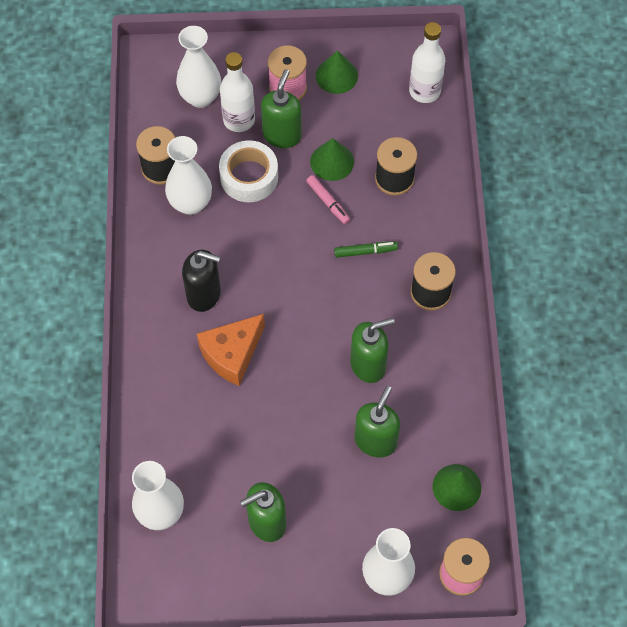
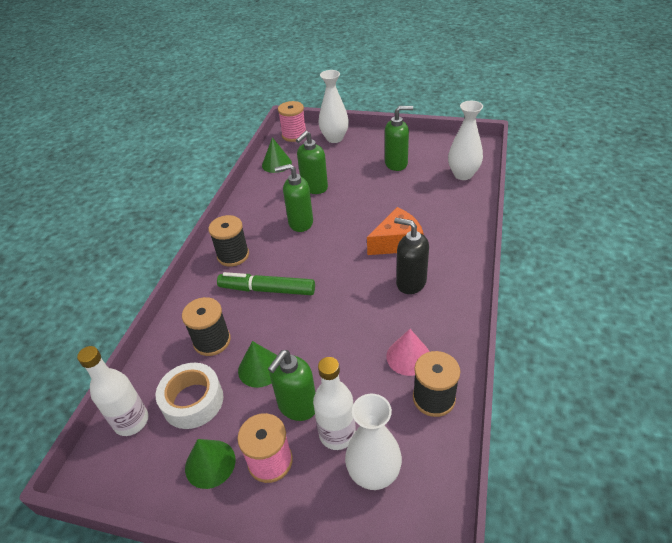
camera: 160 degrees left, 20 degrees down
(190, 203) = (408, 357): white vase -> pink cone
(249, 177) = (345, 370): white tape -> white tape (193, 401)
(328, 202) = (280, 333): pink marker -> none
(365, 252) = (267, 289): green marker -> green marker, size x1.80

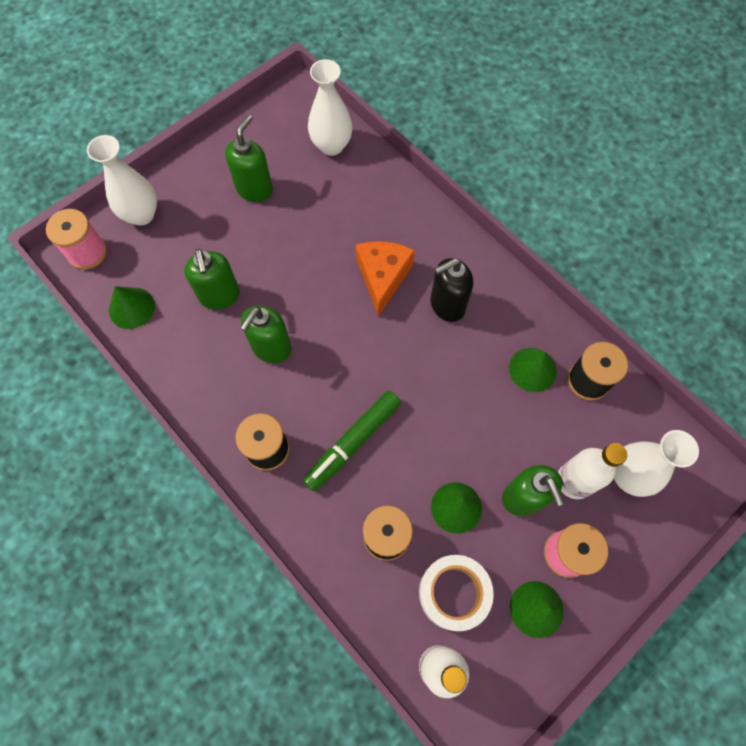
camera: 60 degrees left, 25 degrees up
(408, 357) = (532, 369): pink cone -> green cone

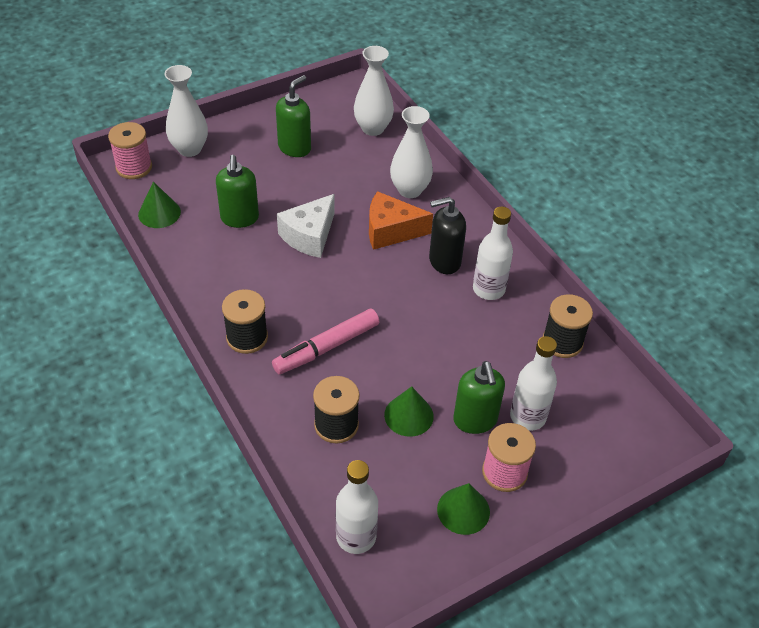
camera: 10 degrees right, 20 degrees down
(271, 348) = (274, 264): green soap dispenser -> none
(299, 303) = (309, 236): none -> white cheese
(352, 442) = (326, 347): green marker -> pink marker
(383, 277) = (391, 231): orange cheese -> orange cheese turned 105 degrees counterclockwise
(453, 593) = (387, 481): white tape -> none
(500, 331) = (488, 289): none -> white bottle
(532, 369) = (511, 324): green cone -> none
(628, 475) = (582, 423): white vase -> white vase (410, 190)

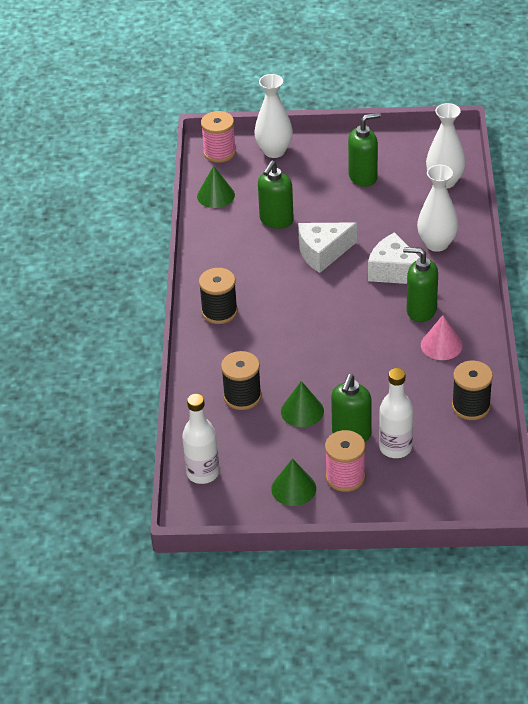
camera: 35 degrees right, 5 degrees down
(326, 347) = (275, 340): pink marker -> none
(391, 231) = (394, 271): orange cheese -> white cheese
(444, 261) = (421, 310): black soap dispenser -> green soap dispenser
(488, 289) = (441, 345): white bottle -> pink cone

